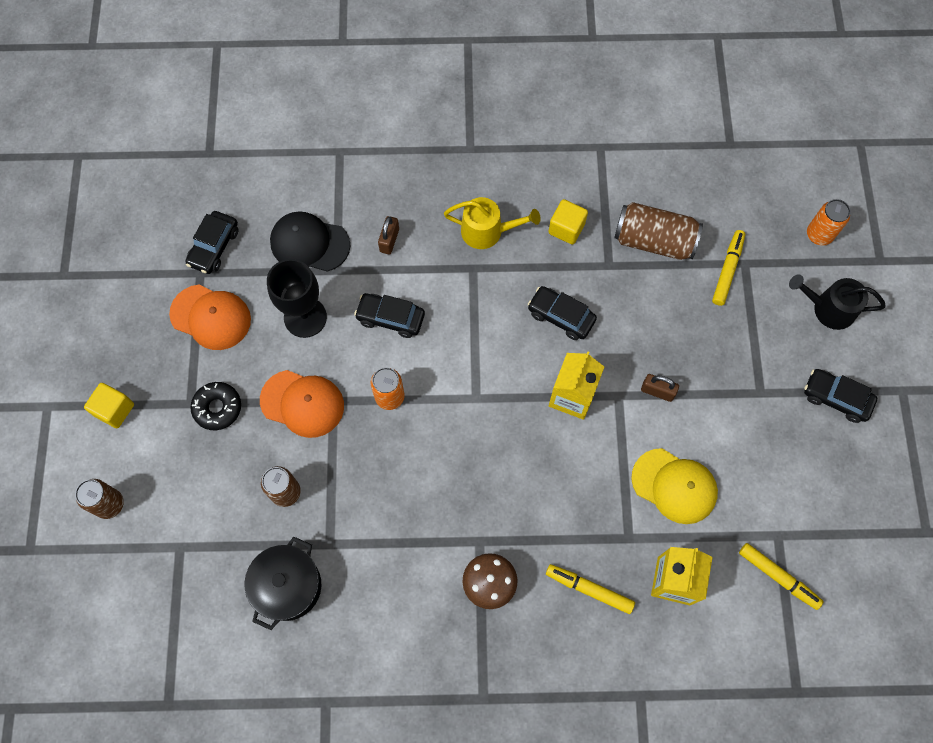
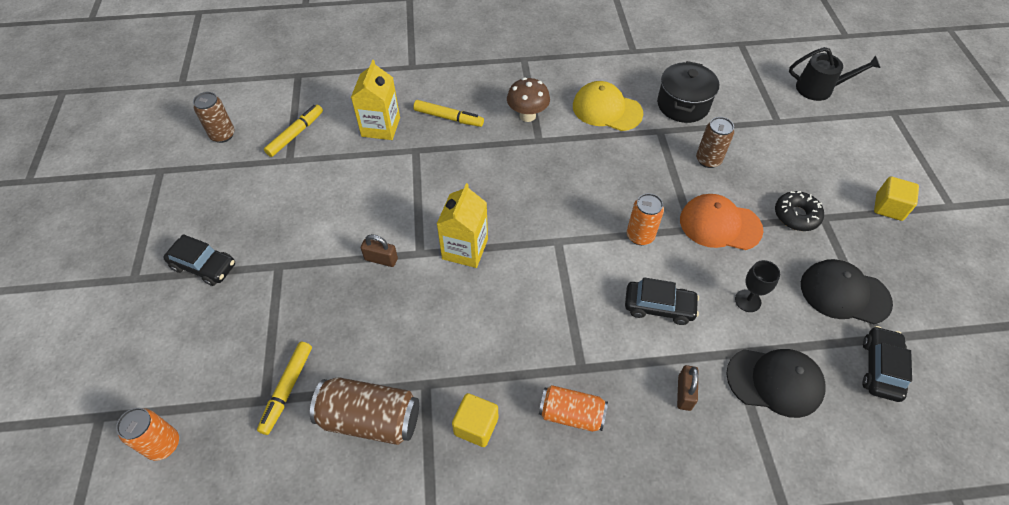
camera: 175 degrees right, 15 degrees down
(109, 504) = (849, 143): brown can -> brown can (223, 135)
(211, 317) = (844, 293): orange cap -> black cap
(305, 317) = (747, 301): black goblet -> black goblet, size x0.57
(487, 231) = (571, 414): yellow watering can -> orange can
(561, 316) = (479, 322): black car -> none
(674, 486) = (373, 187): yellow cap -> yellow cap (607, 109)
(778, 577) = (296, 134): yellow marker -> yellow marker turned 90 degrees clockwise
(828, 309) = (182, 354): black watering can -> black watering can (819, 88)

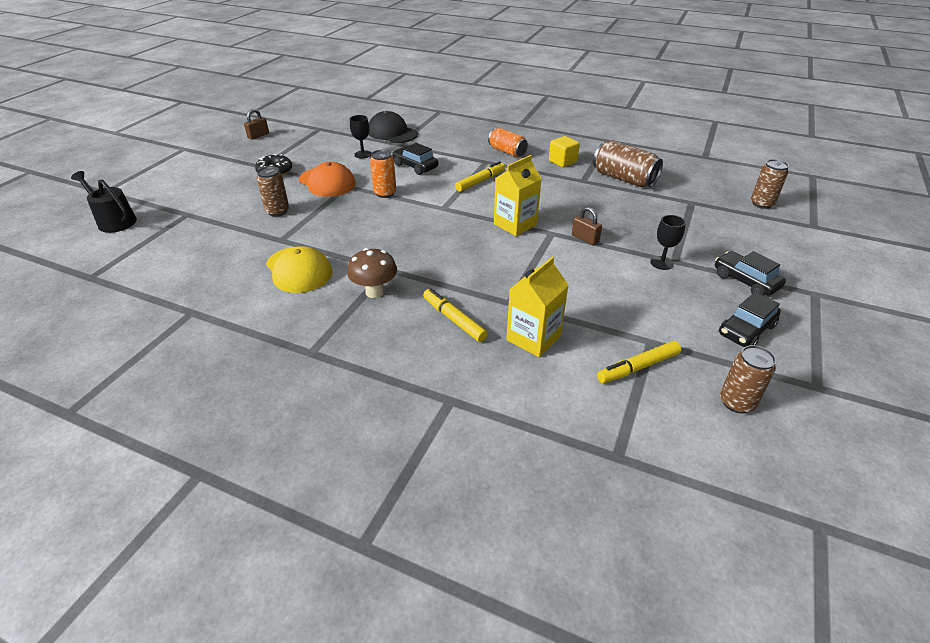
camera: 150 degrees left, 15 degrees down
(163, 444) = (762, 204): orange can -> brown can
(287, 389) = (675, 202): yellow marker -> yellow marker (480, 181)
(292, 256) = (661, 263): none -> black goblet
(683, 105) = (232, 249): black pot -> none
(684, 393) = (441, 142): brown padlock -> brown padlock (258, 136)
(844, 293) = (308, 142): black cap -> none
(880, 368) = (337, 123): black car -> black car (746, 330)
(888, 207) = (217, 158): yellow cube -> none

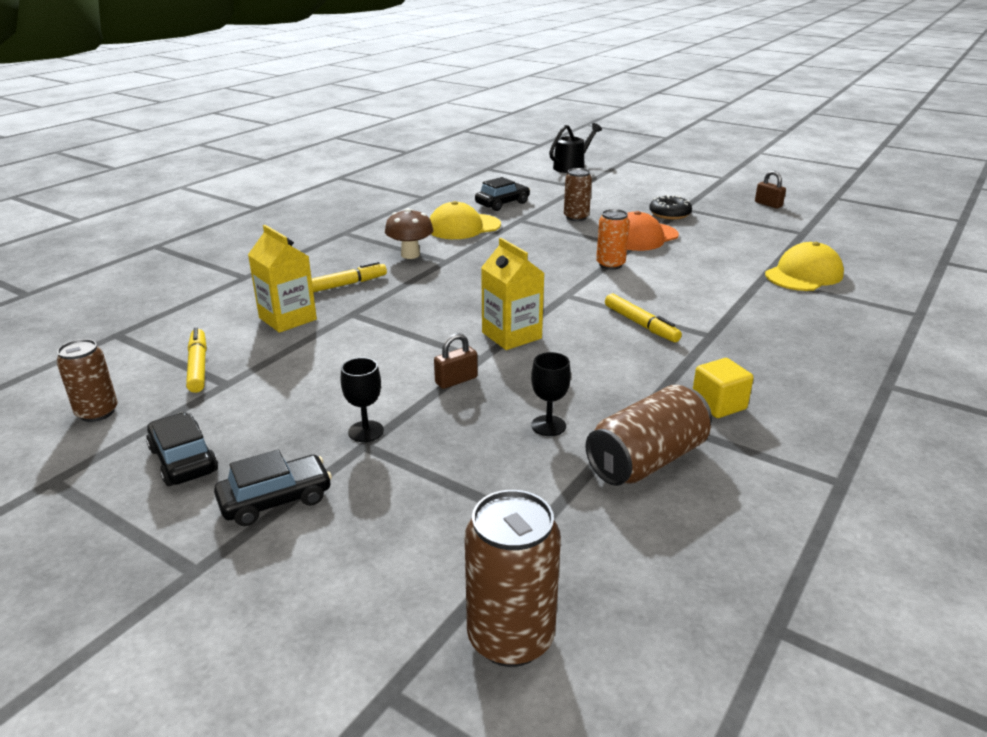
camera: 100 degrees right, 10 degrees down
(363, 154) = (723, 255): black goblet -> black goblet (548, 426)
(392, 133) = (804, 275): black cap -> yellow cap
(415, 166) = (688, 284): black car -> black car (502, 204)
(507, 151) = (753, 357): orange can -> none
(762, 204) = (510, 638): brown can -> brown can, size x1.50

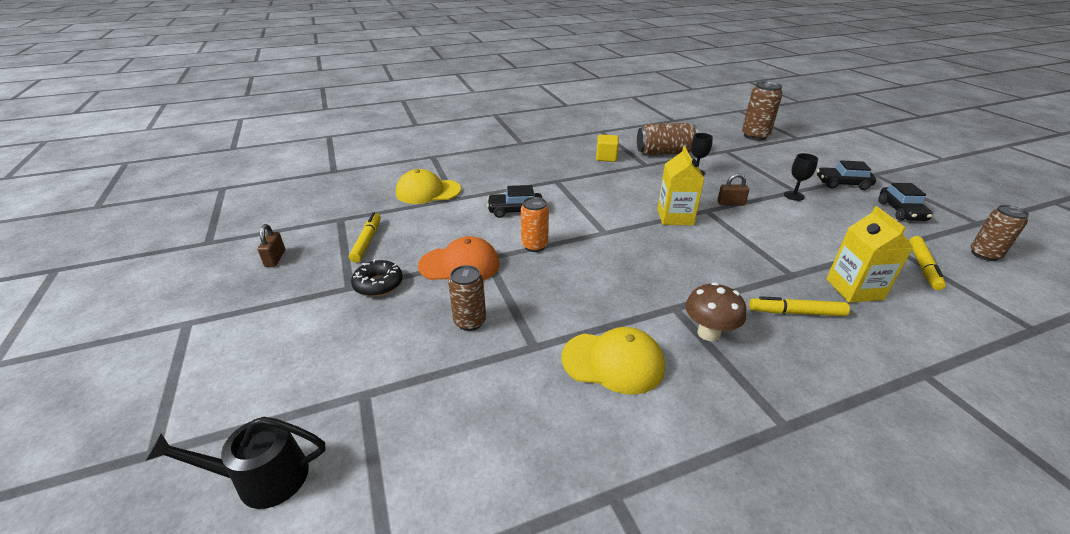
camera: 145 degrees left, 5 degrees up
(502, 204) = (514, 399): black car -> black car (515, 211)
(640, 324) = (585, 197): yellow marker -> yellow marker (367, 241)

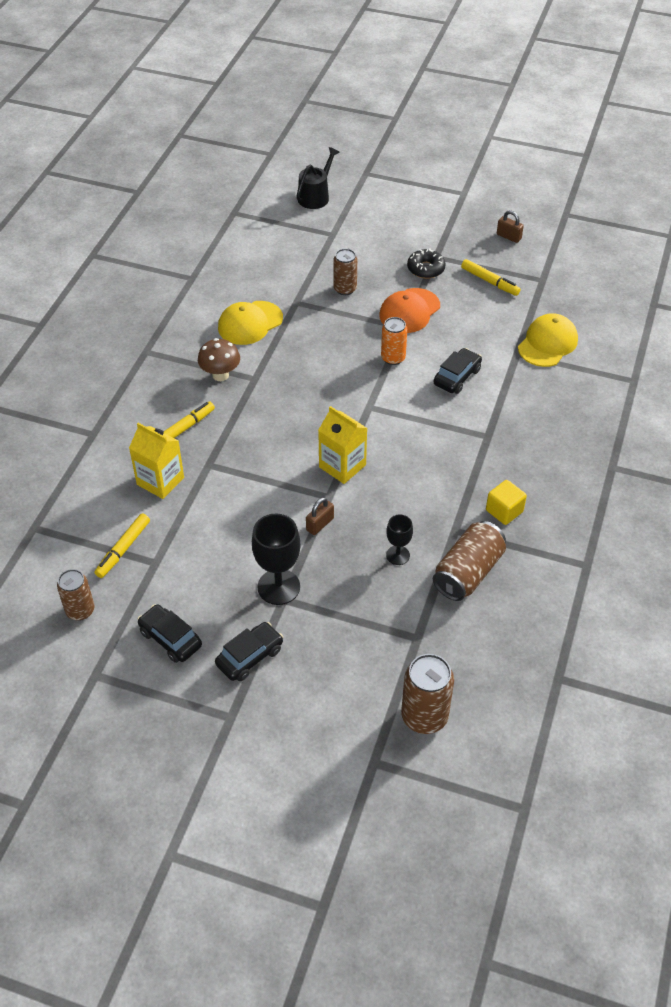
camera: 130 degrees right, 15 degrees up
(794, 196) = (278, 587): black goblet -> black goblet, size x1.76
(923, 267) = (123, 549): yellow marker -> yellow marker turned 120 degrees counterclockwise

